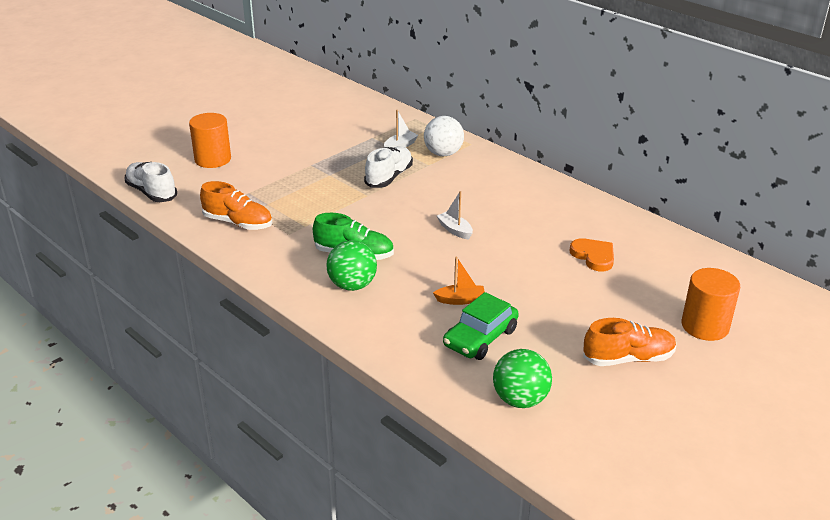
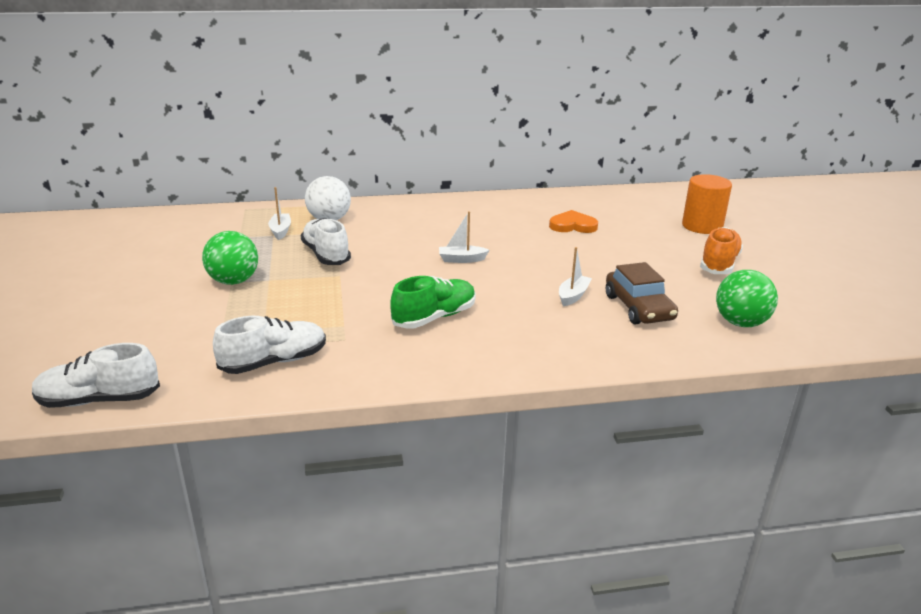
camera: 55 degrees left, 5 degrees down
(213, 159) = (106, 332): orange cylinder -> none
(238, 223) = (274, 362): orange shoe -> white shoe
(352, 285) = (488, 337): green ball -> green ball (234, 281)
(460, 300) = (573, 296): orange boat -> white boat
(480, 338) = (638, 308): green car -> brown car

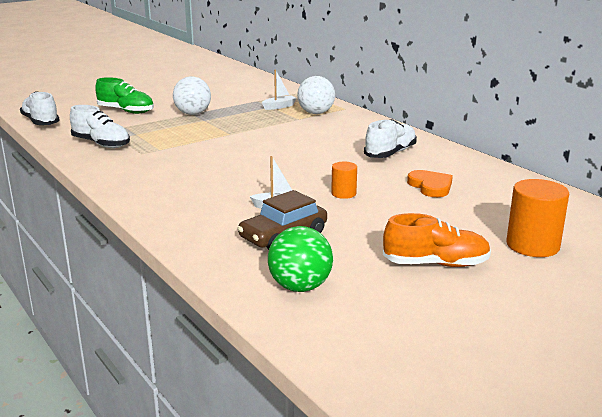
camera: 65 degrees right, 5 degrees down
(234, 281) = (193, 114): green ball -> white ball
(326, 255) = (257, 124): white shoe -> white shoe (390, 153)
(434, 317) = (193, 170): green shoe -> green shoe (126, 111)
(461, 259) = (299, 160): white boat -> none
(562, 261) = (343, 193): none -> orange cylinder

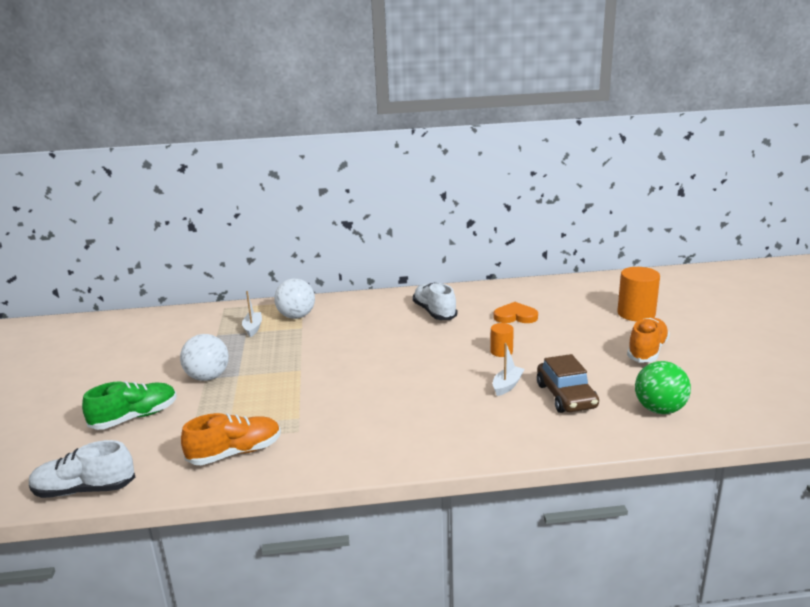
camera: 60 degrees left, 0 degrees up
(101, 144) = (235, 453): white shoe -> orange shoe

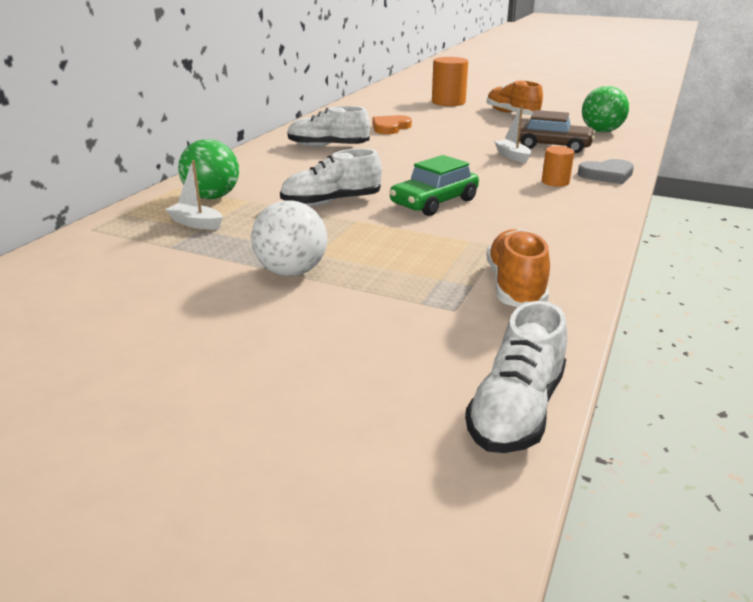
camera: 60 degrees left, 5 degrees up
(135, 417) = (337, 340): green shoe -> none
(296, 316) = (212, 197): white ball -> green ball
(323, 351) = (331, 202): none -> white shoe
(359, 384) = (434, 202): none -> green car
(501, 351) = (449, 145): orange cylinder -> orange cylinder (555, 182)
(513, 441) = (607, 175): none -> grey heart

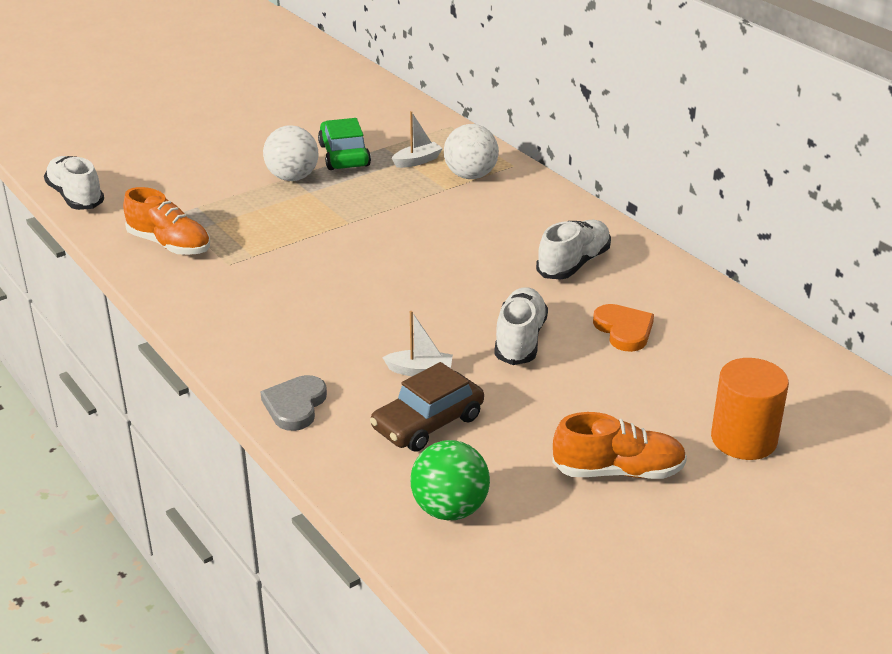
camera: 120 degrees right, 5 degrees up
(212, 197) = (470, 176): green ball -> white ball
(331, 202) = (400, 222): white shoe -> white shoe (520, 340)
(434, 202) = (344, 269): green car -> green car (344, 155)
(555, 182) = (315, 359): orange cylinder -> none

